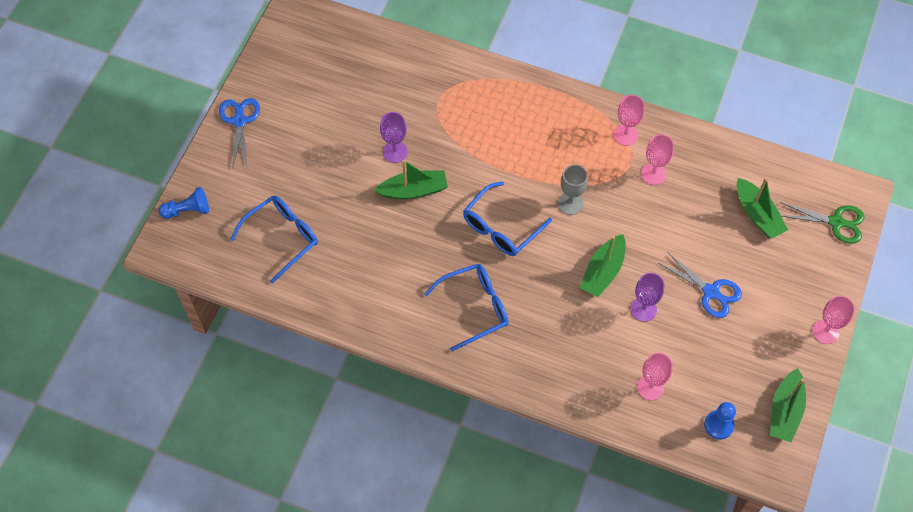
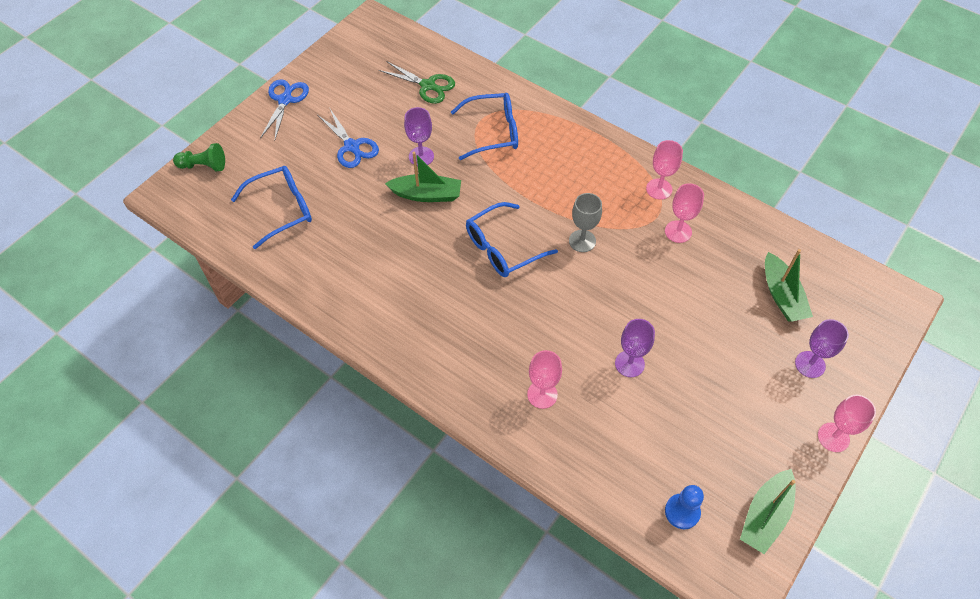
camera: 15 degrees right, 5 degrees down
(187, 210) = (203, 166): blue pawn -> green pawn
(474, 308) = (448, 320): blue glasses -> blue glasses (492, 132)
(603, 271) = (596, 315): green boat -> none
(650, 387) = (614, 449): pink goblet -> pink goblet (542, 394)
(711, 292) = (710, 363): blue scissors -> blue scissors (352, 146)
(794, 272) = (810, 364): none -> purple goblet
(836, 222) = (869, 323): green scissors -> green scissors (427, 86)

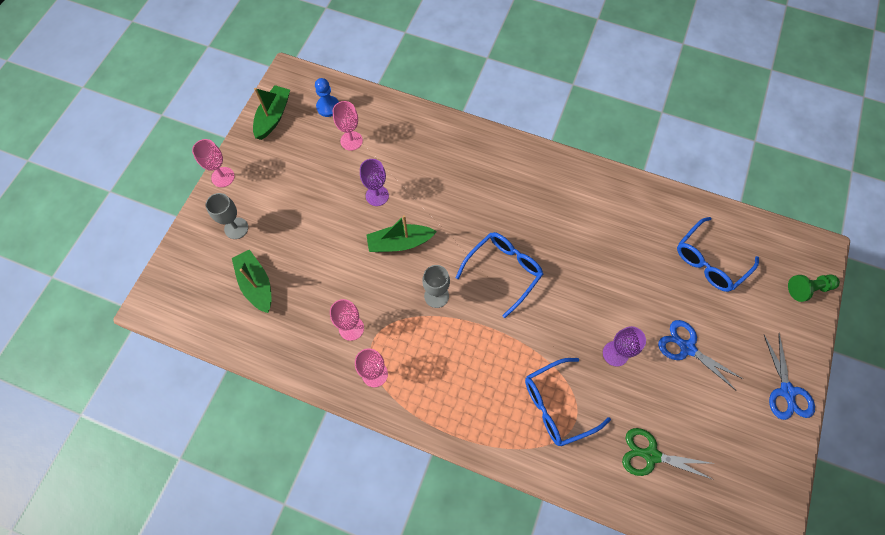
camera: 165 degrees right, 10 degrees up
(426, 194) = (591, 310): green boat -> green boat (400, 243)
(542, 394) = (437, 158): pink goblet -> pink goblet (351, 141)
(810, 364) = (236, 228): purple goblet -> grey goblet

